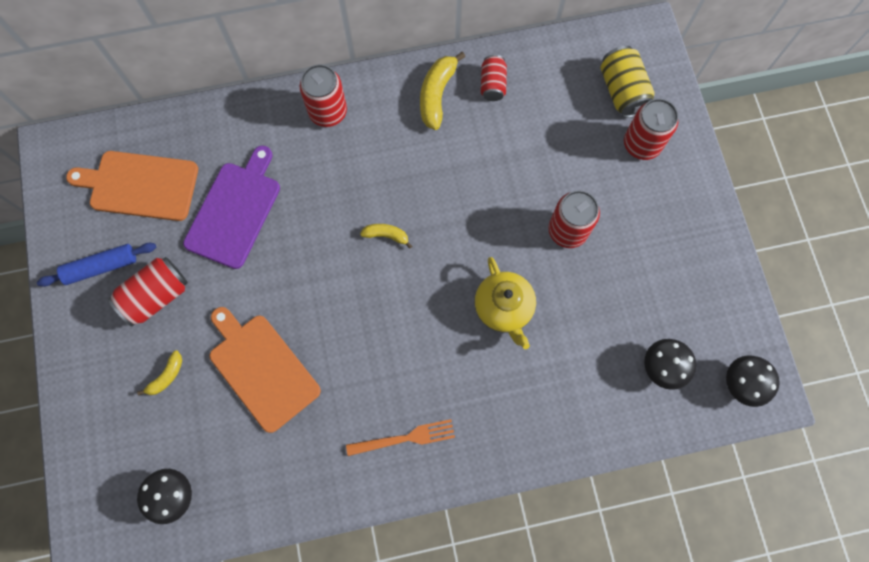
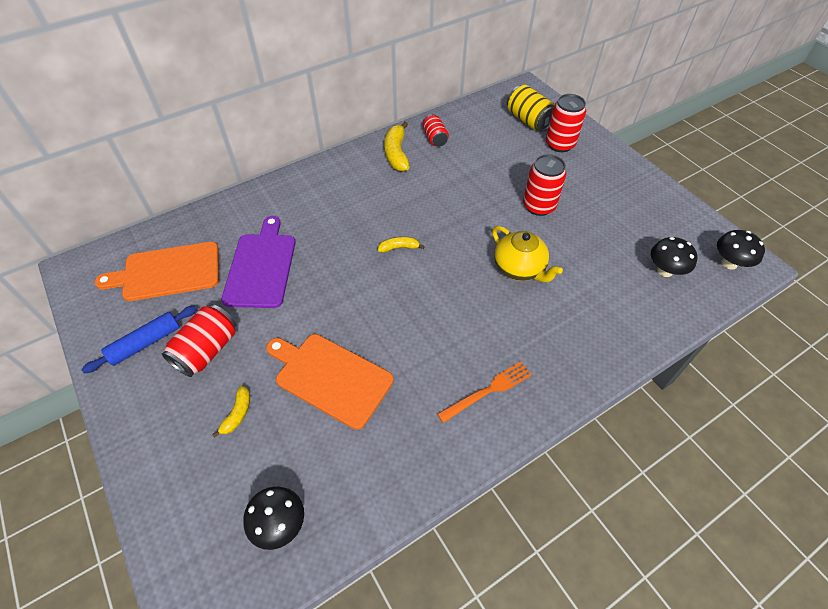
camera: 20 degrees left, 20 degrees down
(328, 112) = (316, 184): red can -> none

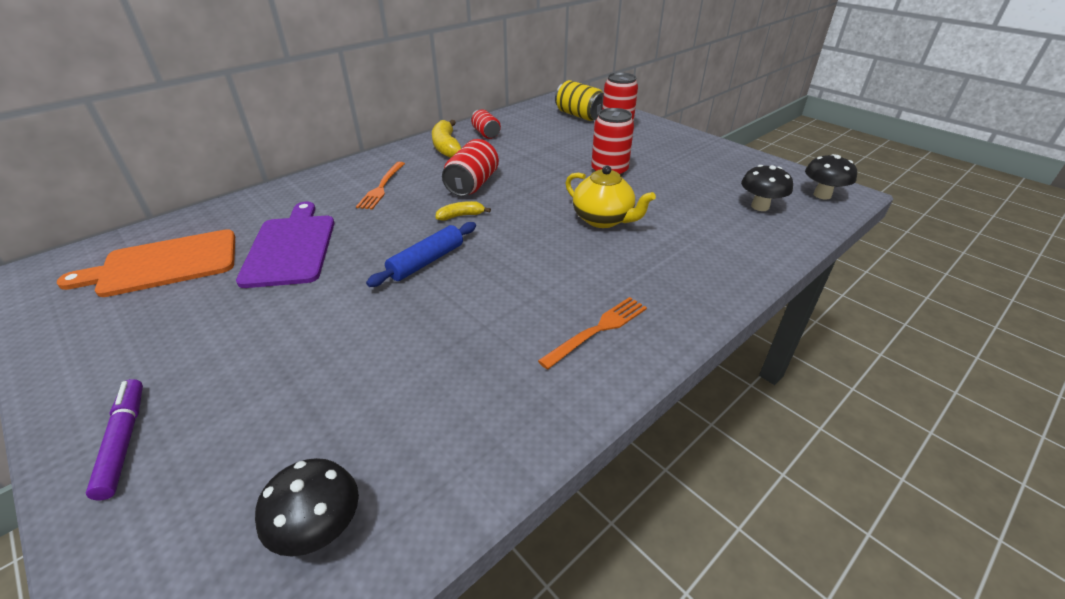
camera: 10 degrees left, 15 degrees down
(145, 343) = (122, 337): blue rolling pin -> blue rolling pin (426, 261)
(157, 435) = (124, 441): none -> purple marker
(207, 350) = (213, 334): red can -> red can (472, 185)
(237, 414) = (254, 398): yellow banana -> none
(330, 377) = (388, 342): orange cutting board -> none
(336, 202) = (382, 187): none -> orange fork

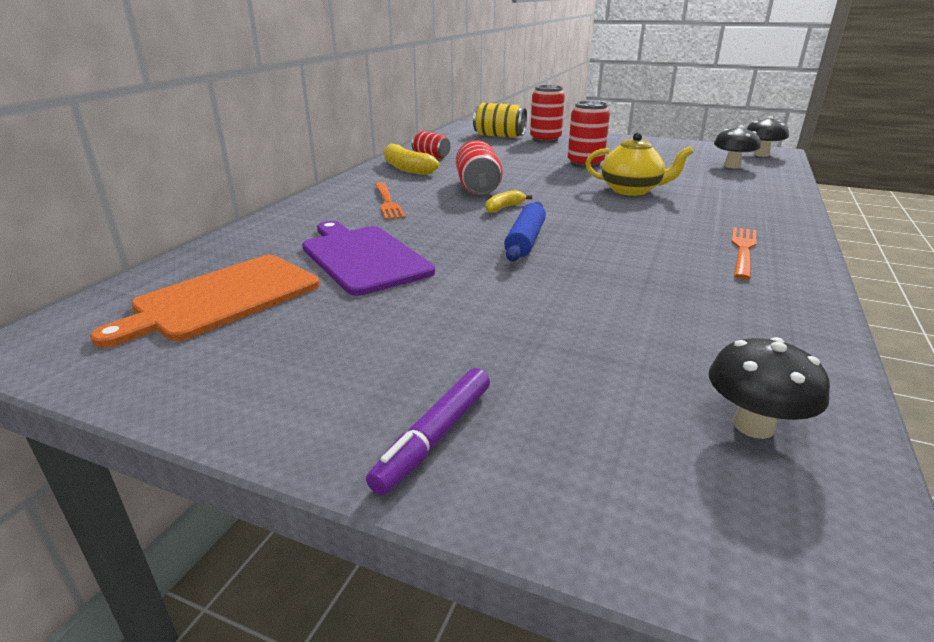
camera: 25 degrees left, 10 degrees down
(124, 441) = (434, 437): purple marker -> purple marker turned 105 degrees counterclockwise

